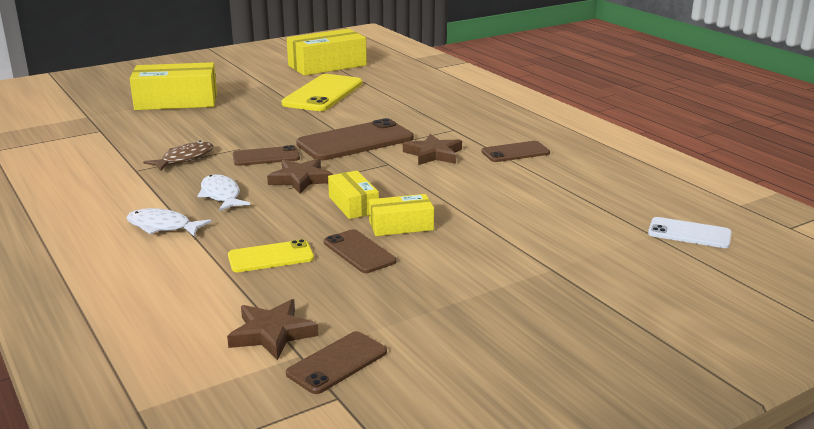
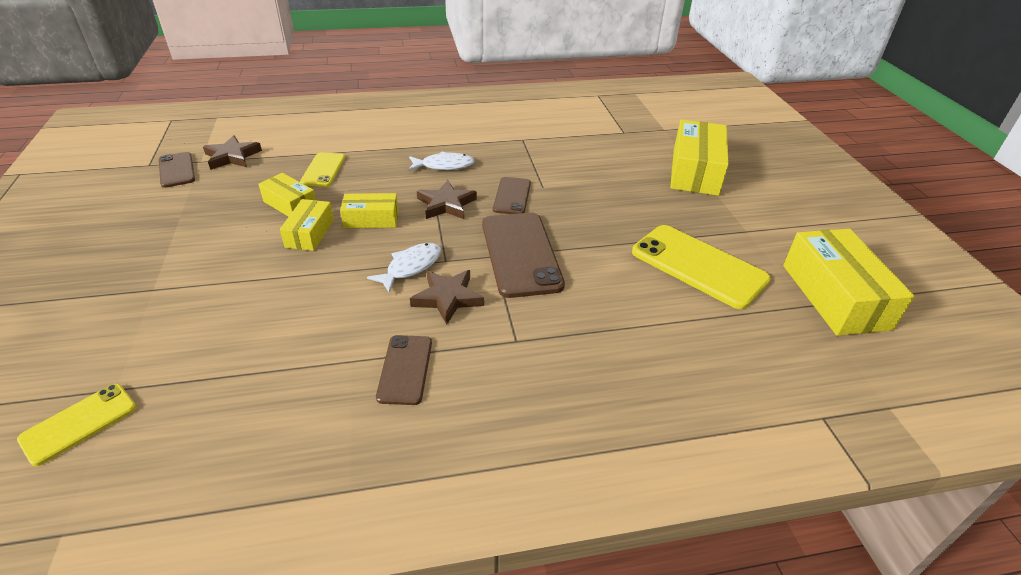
camera: 110 degrees right, 15 degrees up
(163, 226) = (410, 140): white fish -> white fish (411, 267)
(184, 159) = (533, 159): brown fish -> none
(359, 252) = (290, 204): brown phone -> yellow box
(689, 233) = (79, 423): white phone -> yellow phone

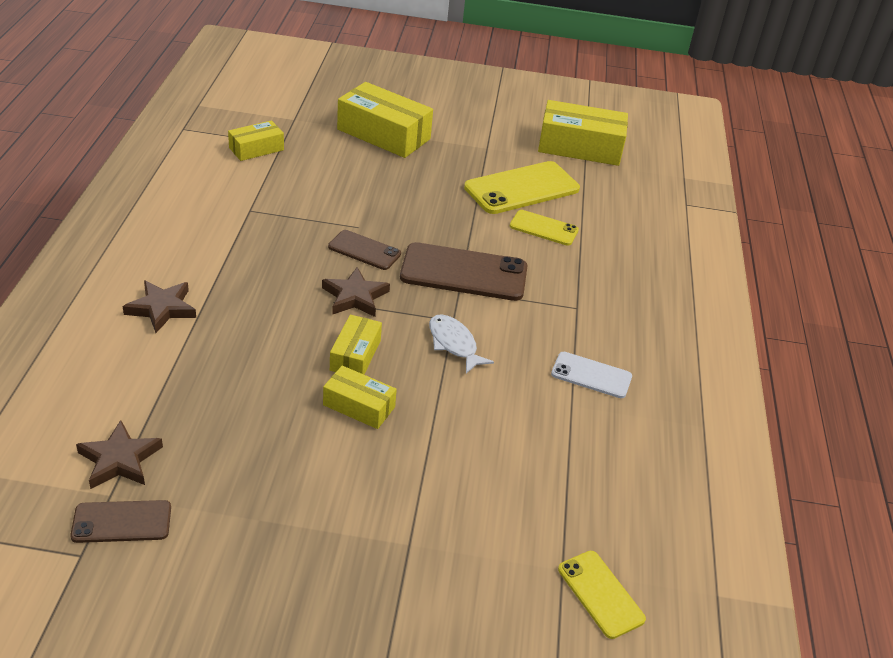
camera: 75 degrees left, 0 degrees up
(290, 204) = (287, 415): yellow box -> yellow box (256, 149)
(323, 170) = (219, 376): yellow phone -> yellow phone (543, 228)
(405, 369) = (591, 375): brown phone -> white phone
(444, 165) = (272, 279): white fish -> none
(447, 298) = (509, 331): brown star -> brown star (162, 308)

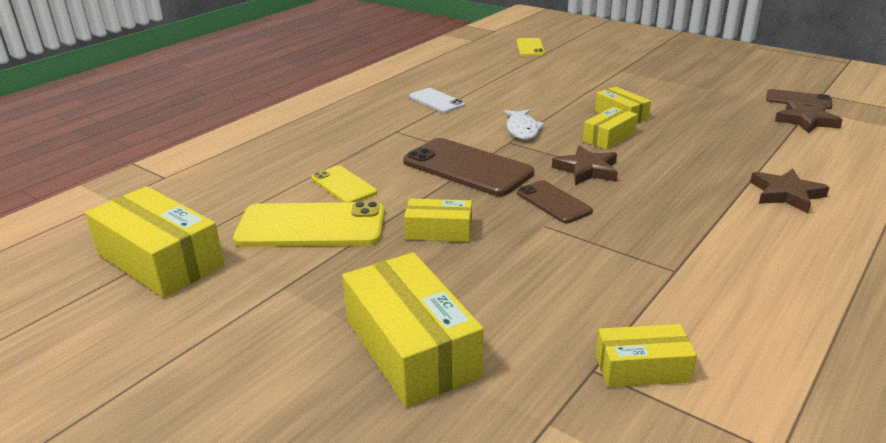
camera: 145 degrees left, 10 degrees down
(431, 204) = (439, 231): none -> yellow box

